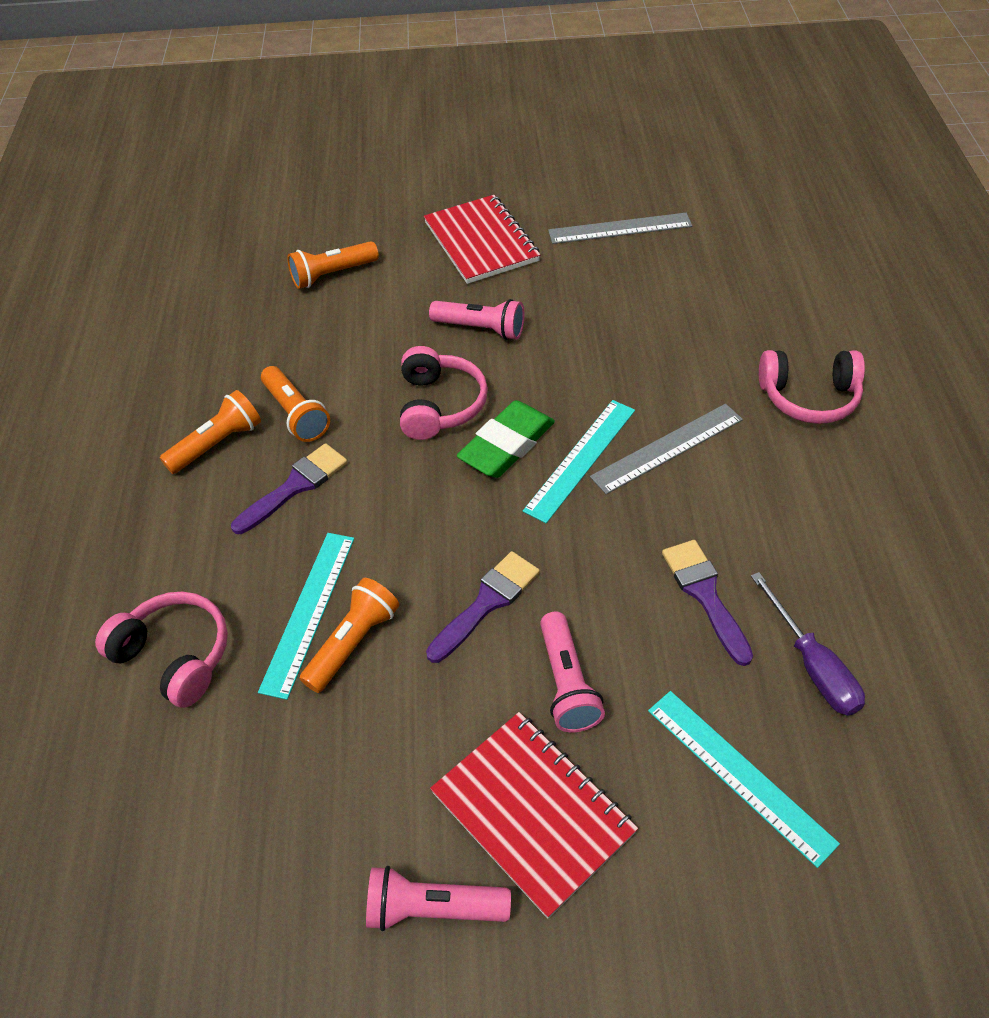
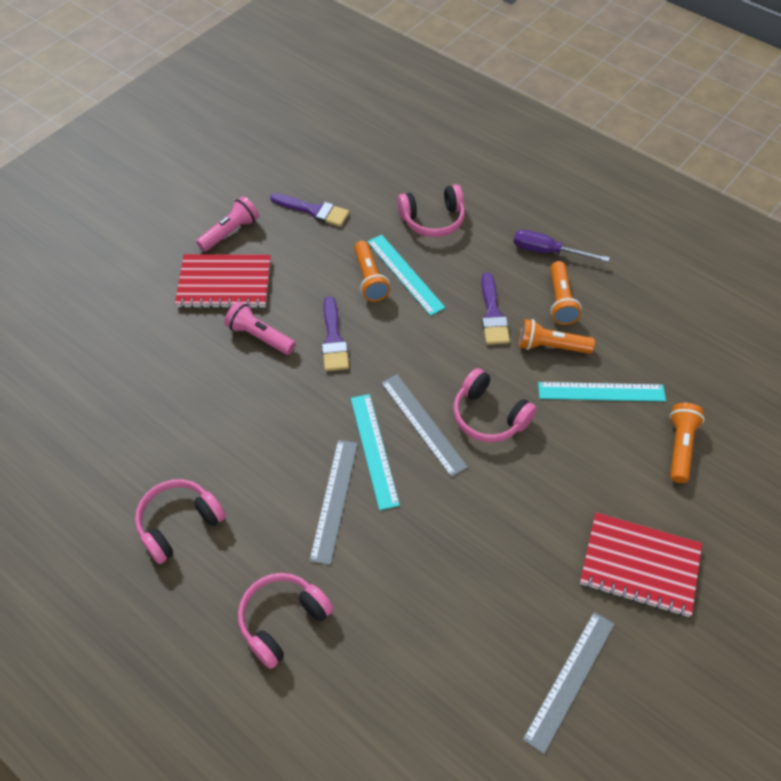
camera: 130 degrees right, 5 degrees up
(481, 329) = (538, 489): pink flashlight -> none
(506, 445) = (423, 424): green eraser -> grey ruler
(705, 595) = (233, 427): purple brush -> purple brush (313, 210)
(739, 774) = (151, 360): turquoise ruler -> turquoise ruler (601, 392)
(812, 665) = (152, 434): purple screwdriver -> purple screwdriver (547, 251)
(850, 543) = (179, 523): none -> pink headphones

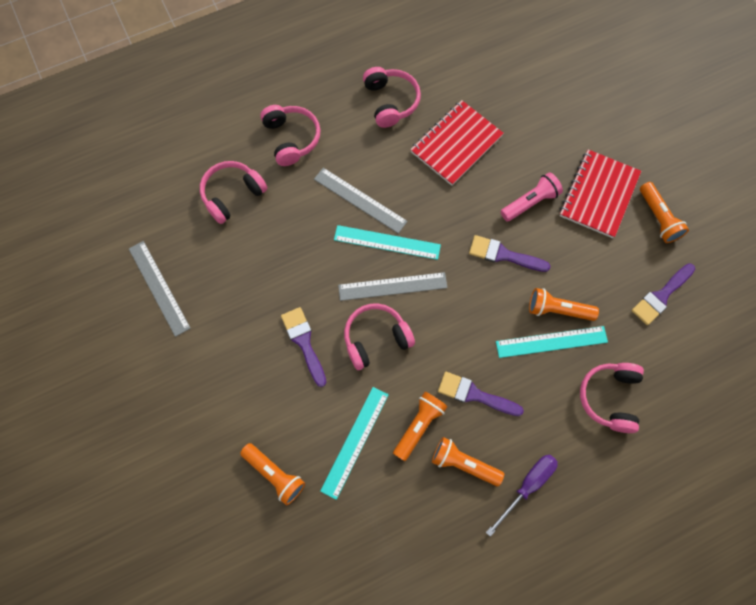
camera: 115 degrees right, 15 degrees up
(230, 232) = (658, 218): pink flashlight -> orange flashlight
(399, 655) = (232, 195): none -> pink headphones
(534, 481) = (304, 342): none -> purple brush
(639, 565) = (203, 379): red notebook -> red notebook (456, 144)

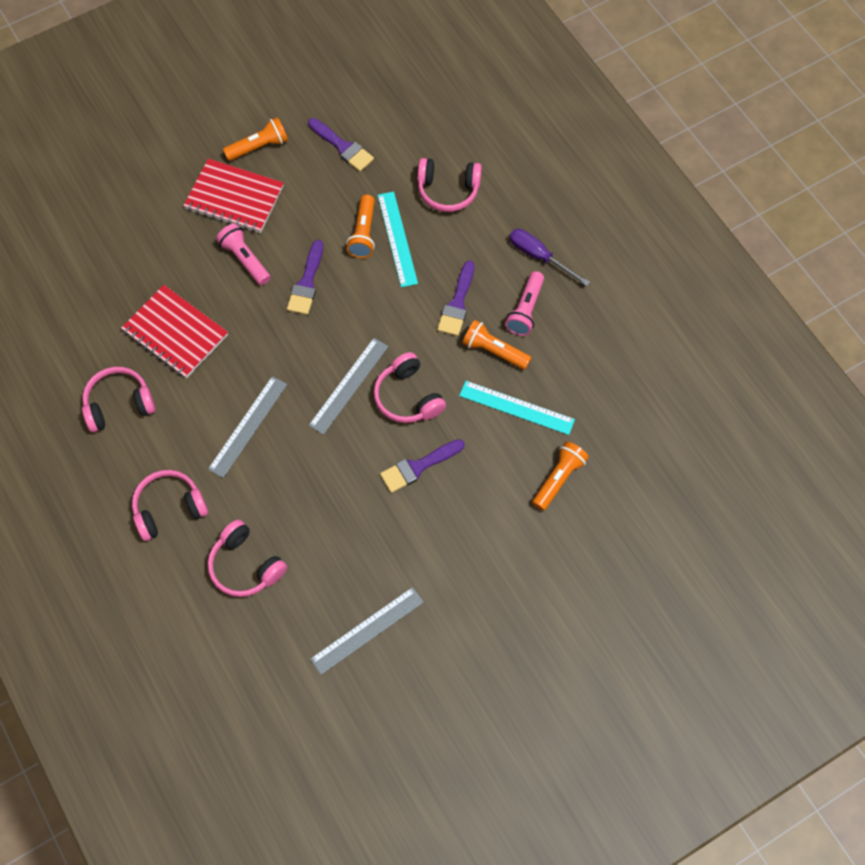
camera: 95 degrees left, 5 degrees down
(387, 242) = (298, 395): turquoise ruler -> none
(392, 286) = (349, 385): grey ruler -> grey ruler turned 45 degrees clockwise
(463, 464) = (525, 310): orange flashlight -> pink flashlight

